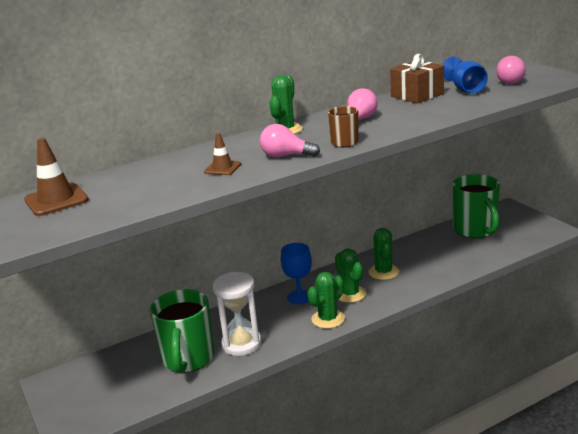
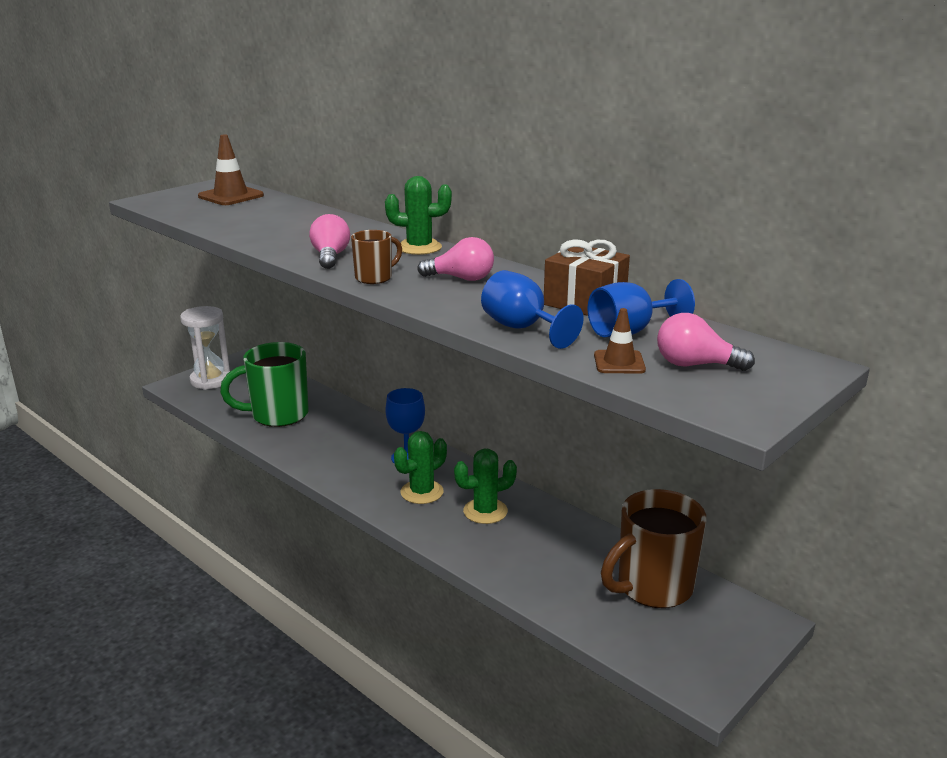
camera: 70 degrees right, 0 degrees up
(222, 168) = (297, 237): brown traffic cone -> brown traffic cone (619, 362)
(241, 344) = (306, 438): white hourglass -> white hourglass (210, 380)
(328, 319) = (361, 484): green cactus -> none
(454, 109) = (522, 328): none -> blue goblet
(475, 230) = (652, 587): green mug -> brown mug

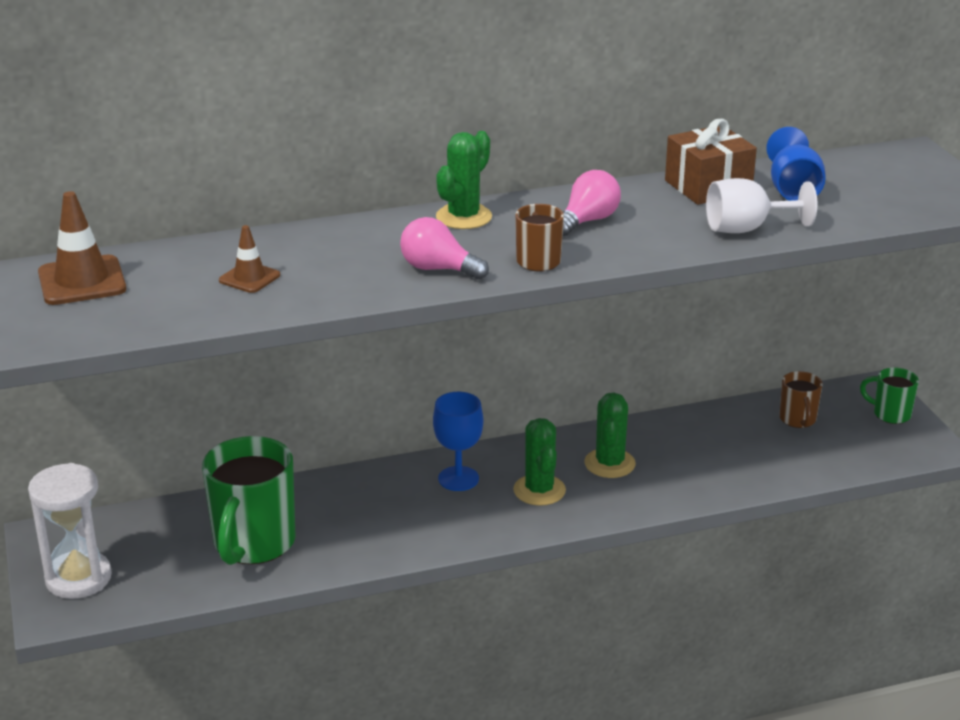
camera: 60 degrees left, 5 degrees up
(522, 328) = (746, 229): blue goblet -> white goblet
(619, 362) = (853, 213): brown traffic cone -> brown traffic cone (249, 278)
(652, 587) = (798, 420): brown mug -> brown mug, size x0.50
(695, 365) = (880, 188): pink light bulb -> none
(729, 642) = (890, 414): none -> green mug

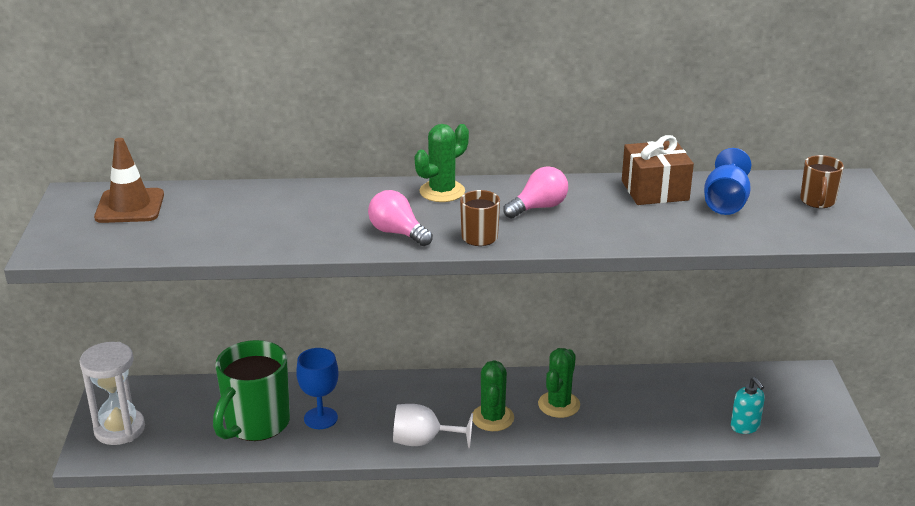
camera: 15 degrees right, 0 degrees up
(249, 278) = (251, 220): brown traffic cone -> none
(458, 479) = (433, 397): blue goblet -> blue goblet (320, 418)
(746, 229) = (667, 232): white goblet -> white goblet (423, 441)
(798, 420) = (732, 392): brown mug -> brown mug (817, 201)
(827, 454) = (745, 426): none -> turquoise soap dispenser
(890, 414) = (815, 400): green mug -> none

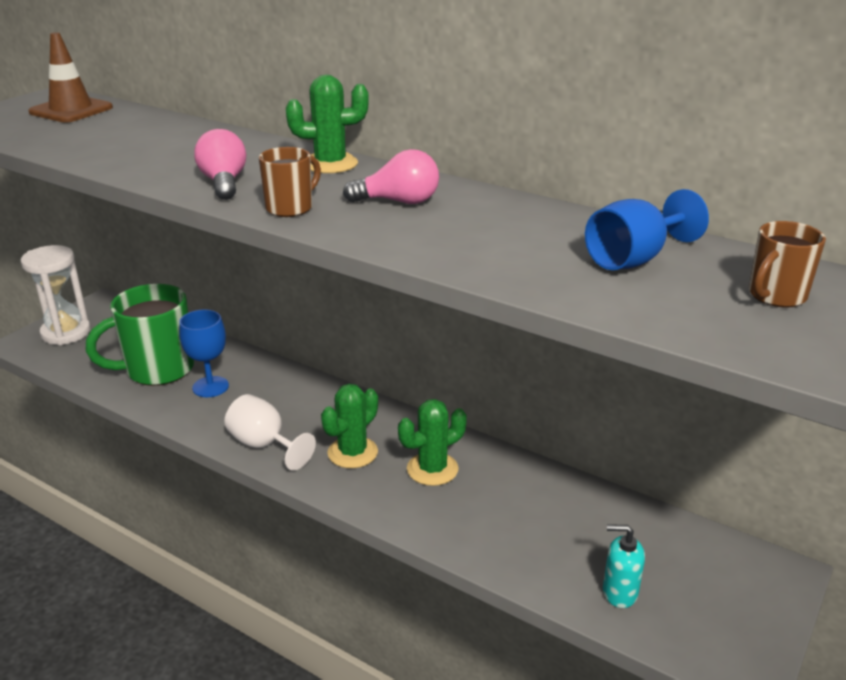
camera: 35 degrees right, 0 degrees up
(655, 190) = (561, 223): brown gift -> none
(745, 426) = (619, 592): turquoise soap dispenser -> turquoise soap dispenser turned 90 degrees clockwise

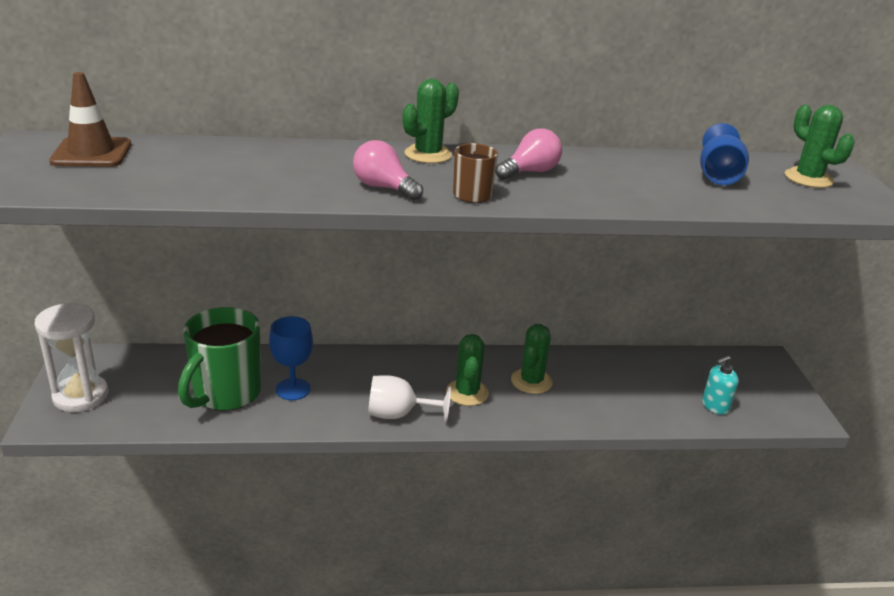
camera: 40 degrees left, 0 degrees up
(775, 296) = (808, 178): brown mug -> green cactus

